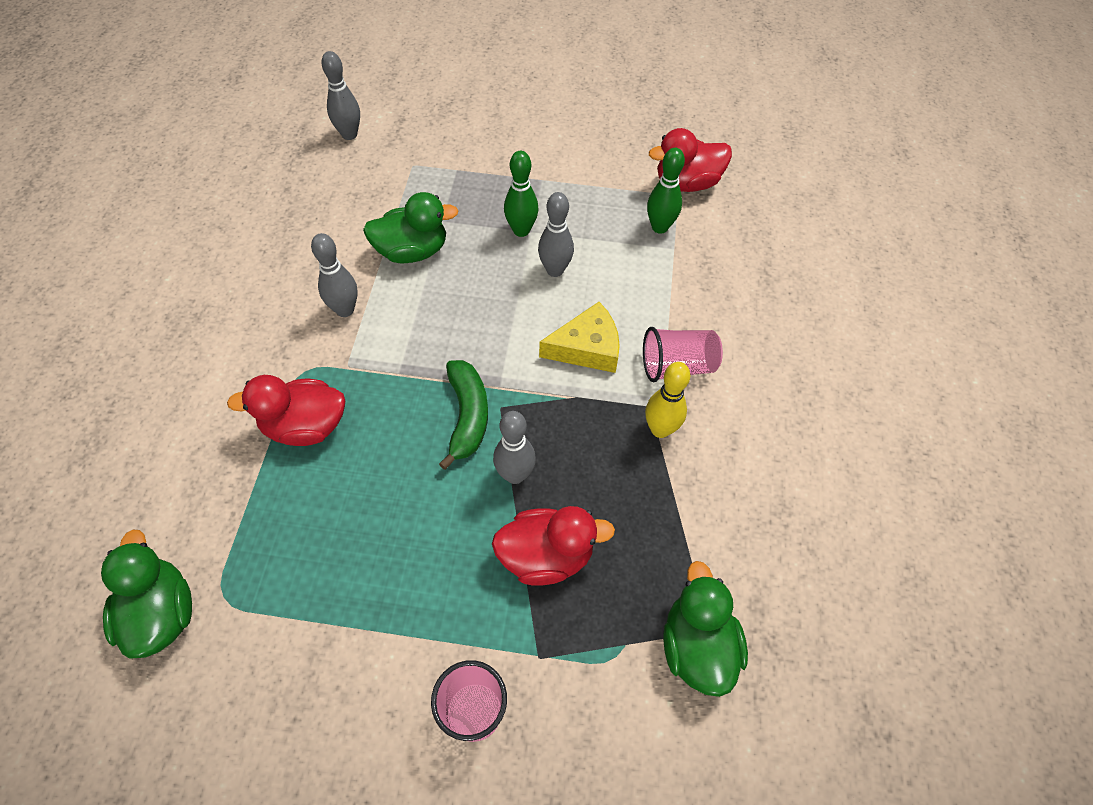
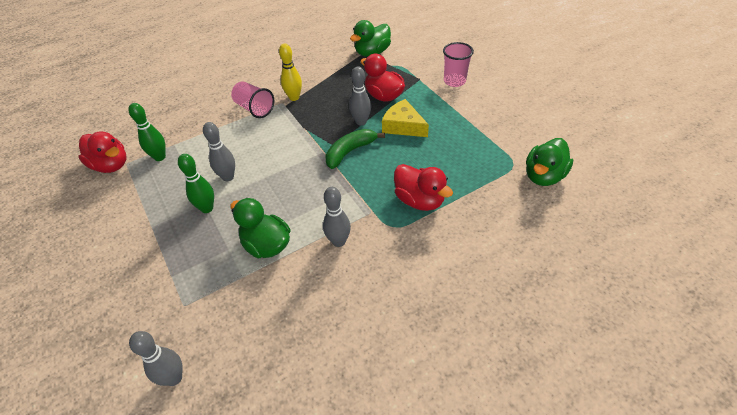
camera: 125 degrees left, 10 degrees down
(587, 348) = (271, 138): yellow cheese -> yellow cheese (403, 126)

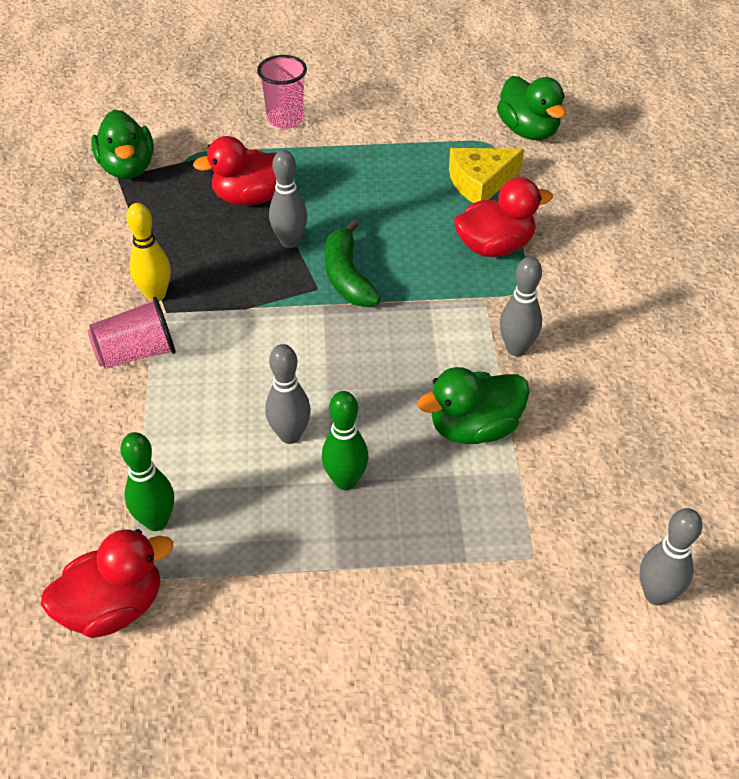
camera: 65 degrees left, 0 degrees up
(403, 126) = (337, 204): yellow cheese -> yellow cheese (480, 182)

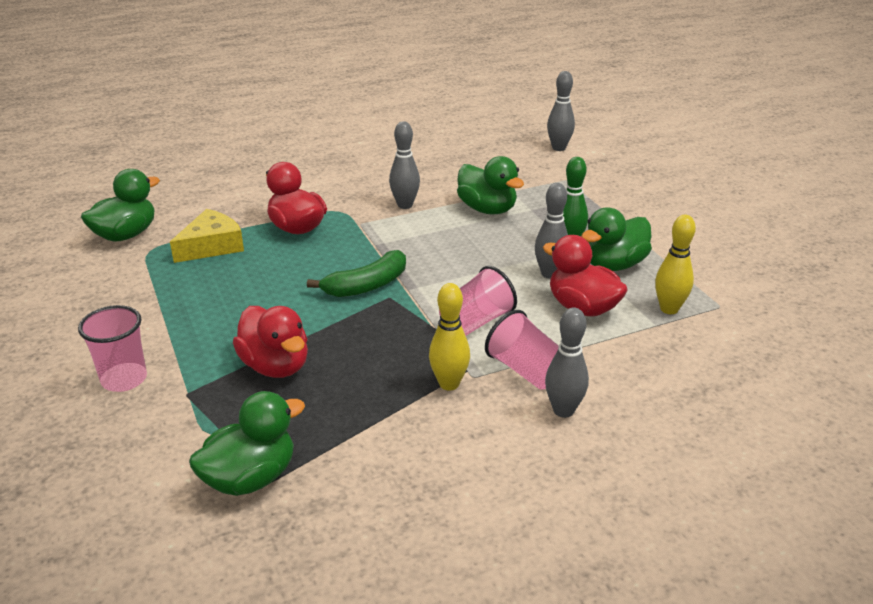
camera: 110 degrees left, 15 degrees down
(114, 607) = (744, 306): red duck -> red duck (582, 307)
(156, 521) = (669, 309): green bowling pin -> yellow bowling pin
(235, 341) = (476, 322): none -> pink cup
(275, 508) = (613, 265): none -> green duck
(290, 242) = (335, 325): grey bowling pin -> grey bowling pin (563, 410)
(480, 182) = (212, 246): yellow cheese -> yellow cheese turned 90 degrees counterclockwise

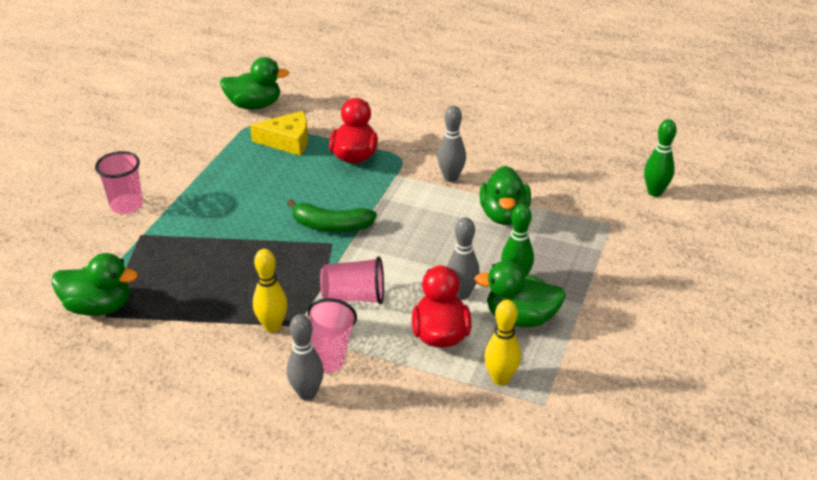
camera: 45 degrees right, 5 degrees up
(276, 366) = (204, 248): red duck -> none
(559, 148) = (655, 192): grey bowling pin -> green bowling pin

